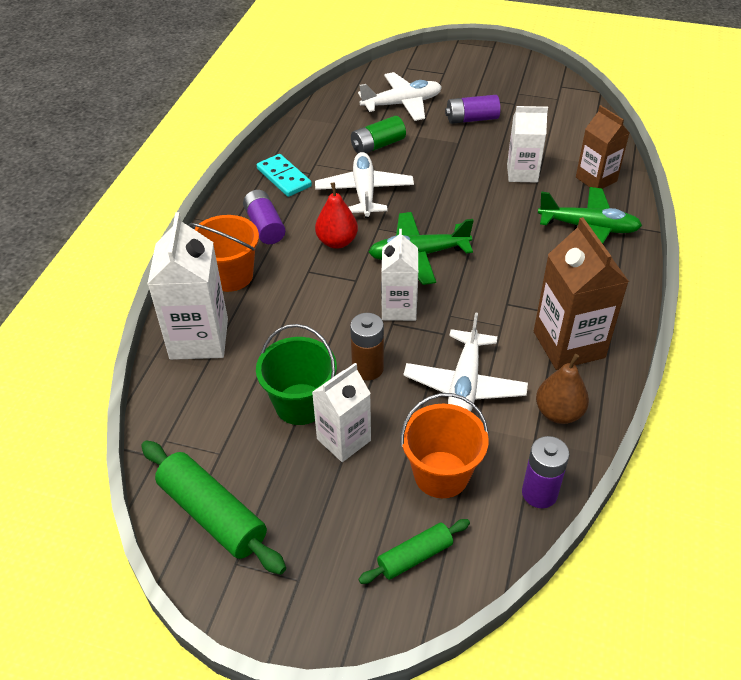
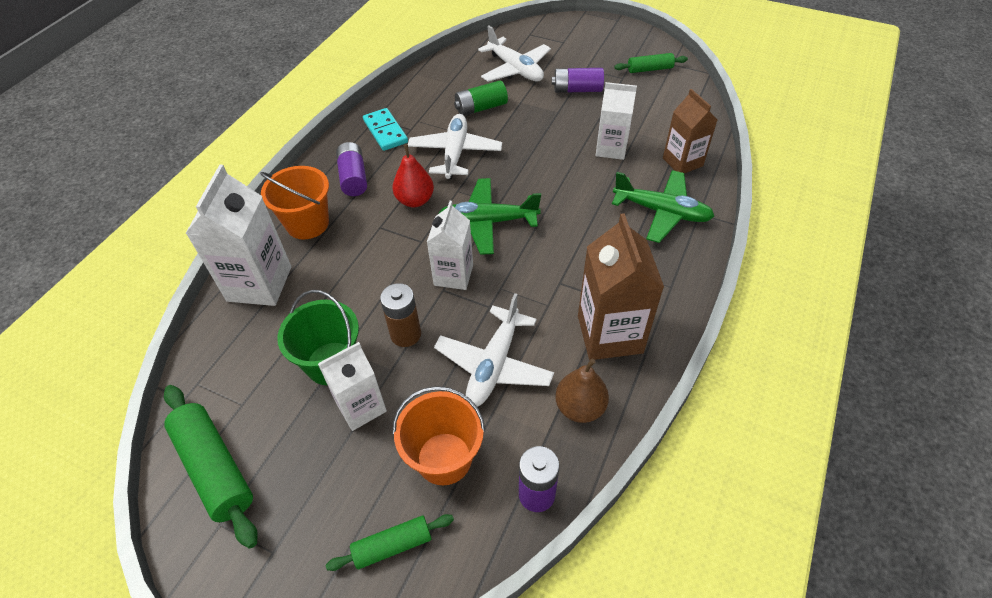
camera: 10 degrees right, 5 degrees up
(402, 104) = (515, 69): white plane -> white plane turned 60 degrees clockwise
(539, 93) = (650, 69): none -> green rolling pin

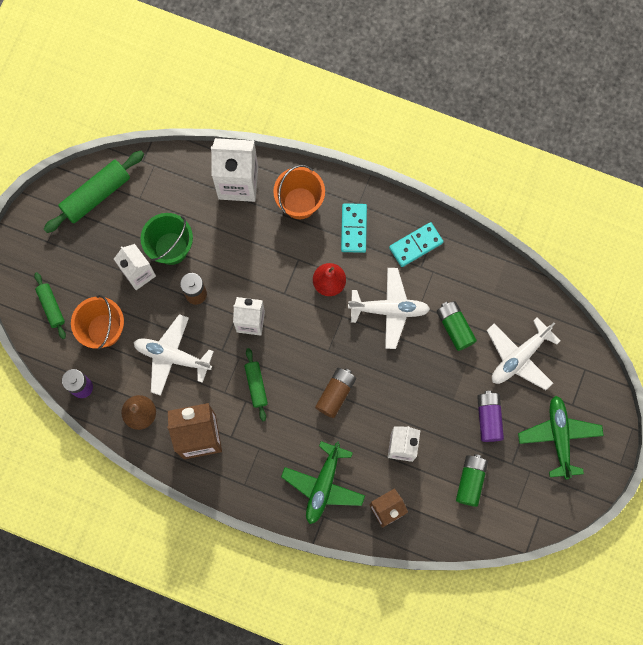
camera: 85 degrees right, 25 degrees up
(353, 178) = (354, 228): purple battery -> turquoise domino
(488, 222) = (306, 343): green plane -> green plane (559, 437)
(551, 198) = (335, 394): none -> brown battery
(643, 103) = (470, 481): none -> green battery
(650, 69) = (528, 492): green rolling pin -> green rolling pin (256, 385)

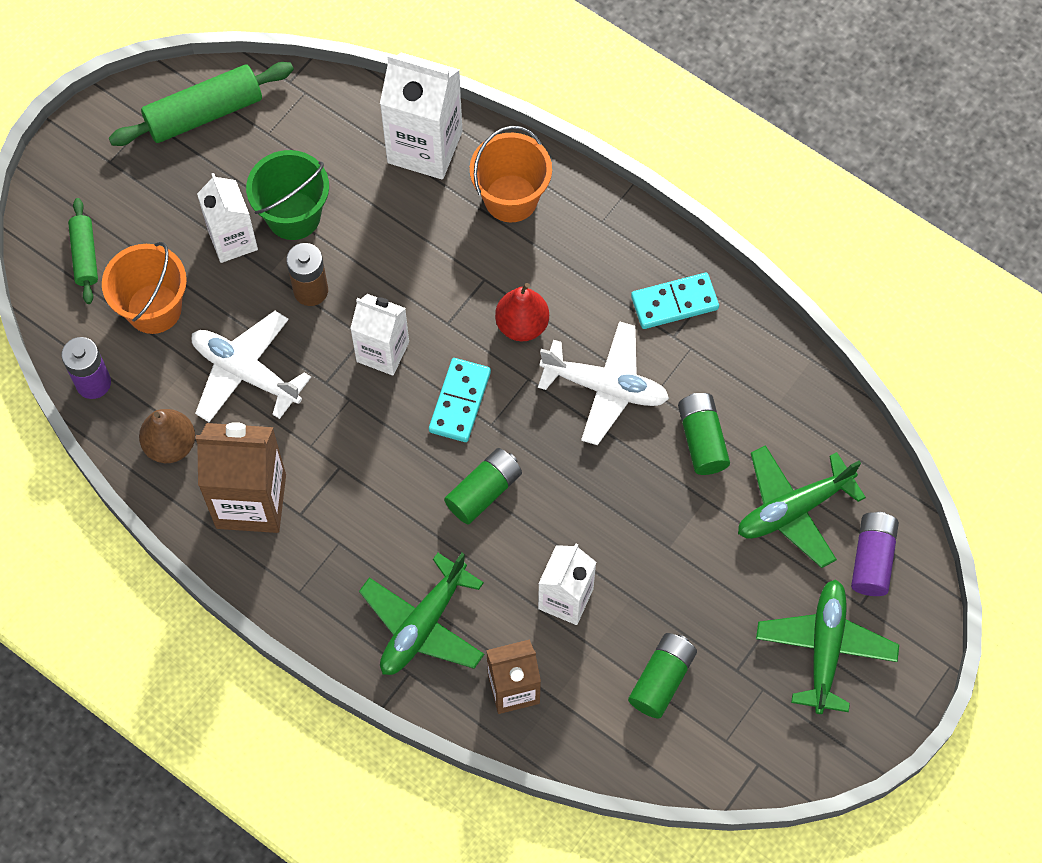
camera: 15 degrees right, 10 degrees down
(256, 385) = (362, 448): green rolling pin -> none
(335, 394) = (484, 491): brown battery -> green battery
(354, 228) = (584, 255): turquoise domino -> turquoise domino (460, 402)
(488, 418) = (718, 590): purple battery -> purple battery (872, 559)
(519, 357) = (793, 509): white plane -> green plane

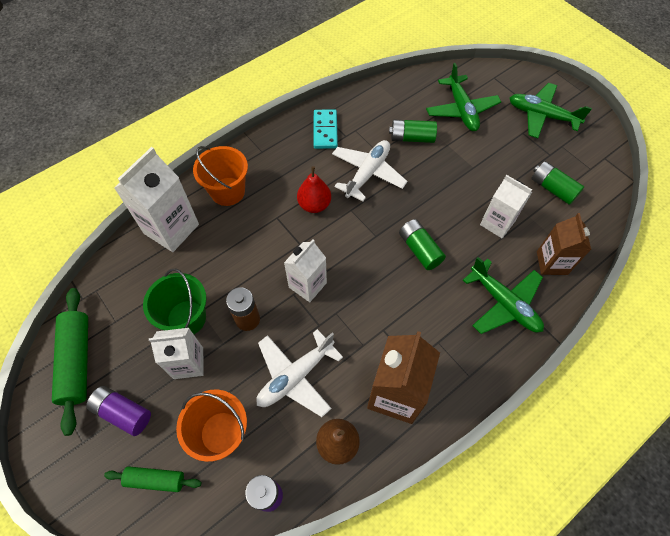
camera: 75 degrees left, 5 degrees down
(460, 402) = (356, 249): turquoise domino -> none
(872, 559) = (494, 86): purple battery -> purple battery (123, 413)

